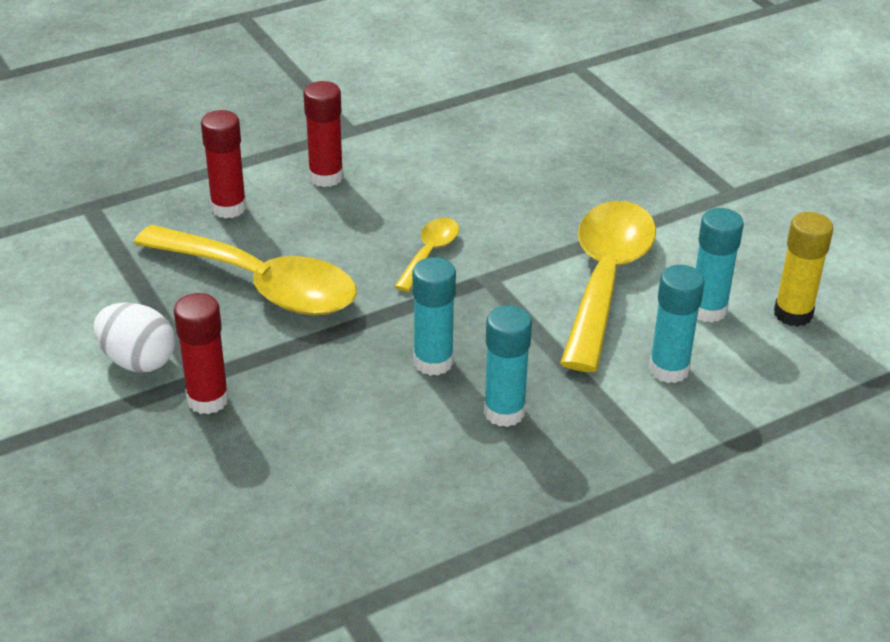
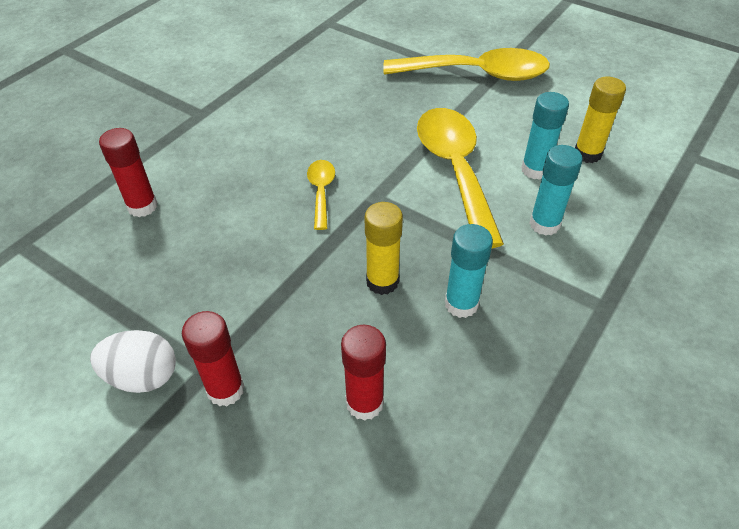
camera: 25 degrees left, 10 degrees up
(262, 285) = (209, 264): yellow spoon -> yellow spoon (477, 74)
(326, 177) = (205, 156): red glue stick -> red glue stick (364, 403)
(433, 362) = (382, 281): turquoise glue stick -> yellow glue stick

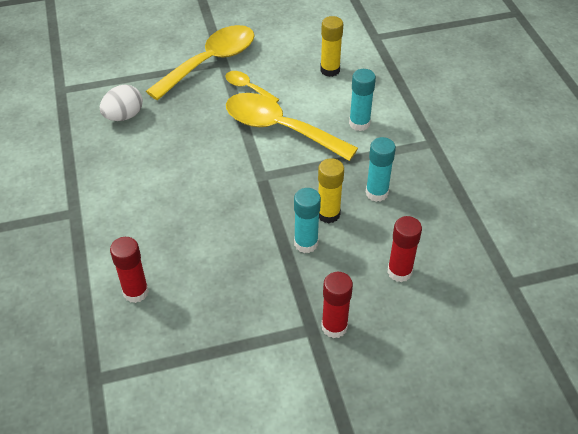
camera: 50 degrees left, 0 degrees up
(143, 376) = (287, 361): white egg -> white egg (124, 116)
(321, 191) = (228, 196): yellow spoon -> yellow spoon (248, 88)
(535, 170) = (317, 98): turquoise glue stick -> turquoise glue stick (306, 243)

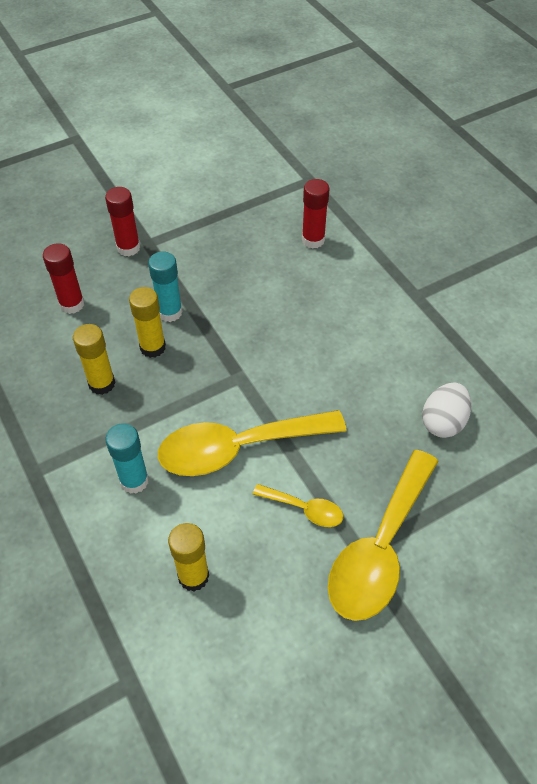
camera: 165 degrees right, 5 degrees up
(279, 128) = (238, 448): yellow spoon -> yellow spoon turned 150 degrees clockwise
(376, 193) = (102, 383): turquoise glue stick -> yellow glue stick

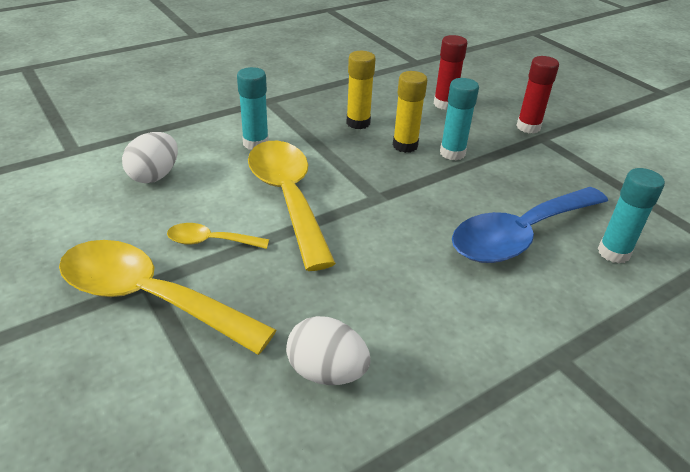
camera: 85 degrees right, 15 degrees down
(193, 576) = (154, 176): yellow glue stick -> white egg
(293, 288) = (520, 235): none -> blue spoon
(304, 509) = (210, 241): yellow spoon -> yellow spoon turned 75 degrees clockwise
(313, 240) = (613, 253): red glue stick -> turquoise glue stick

